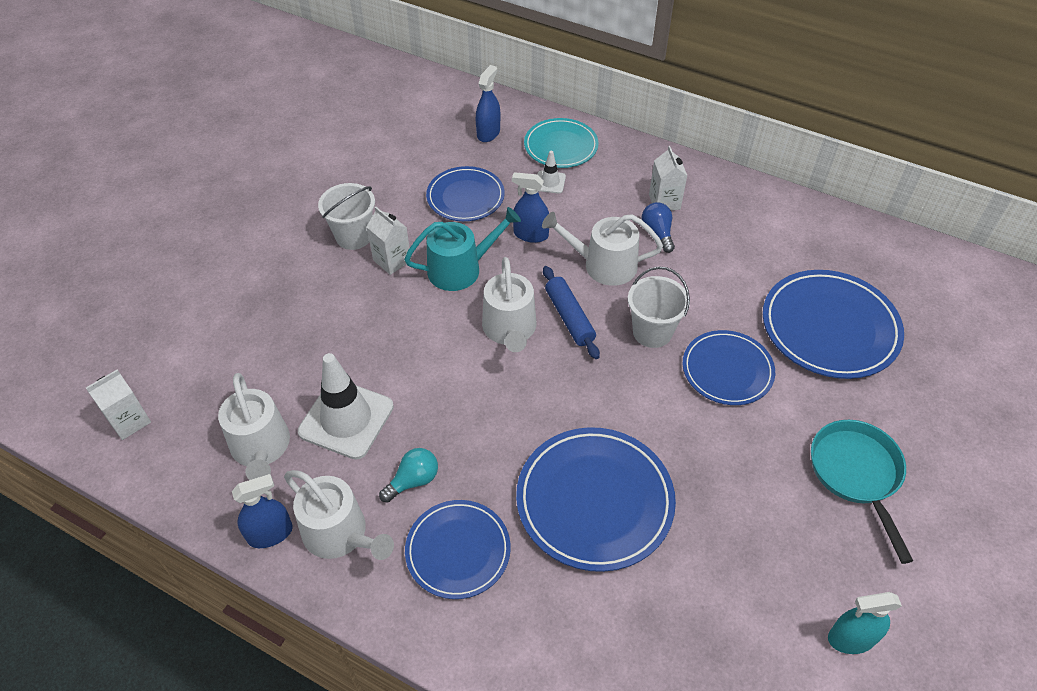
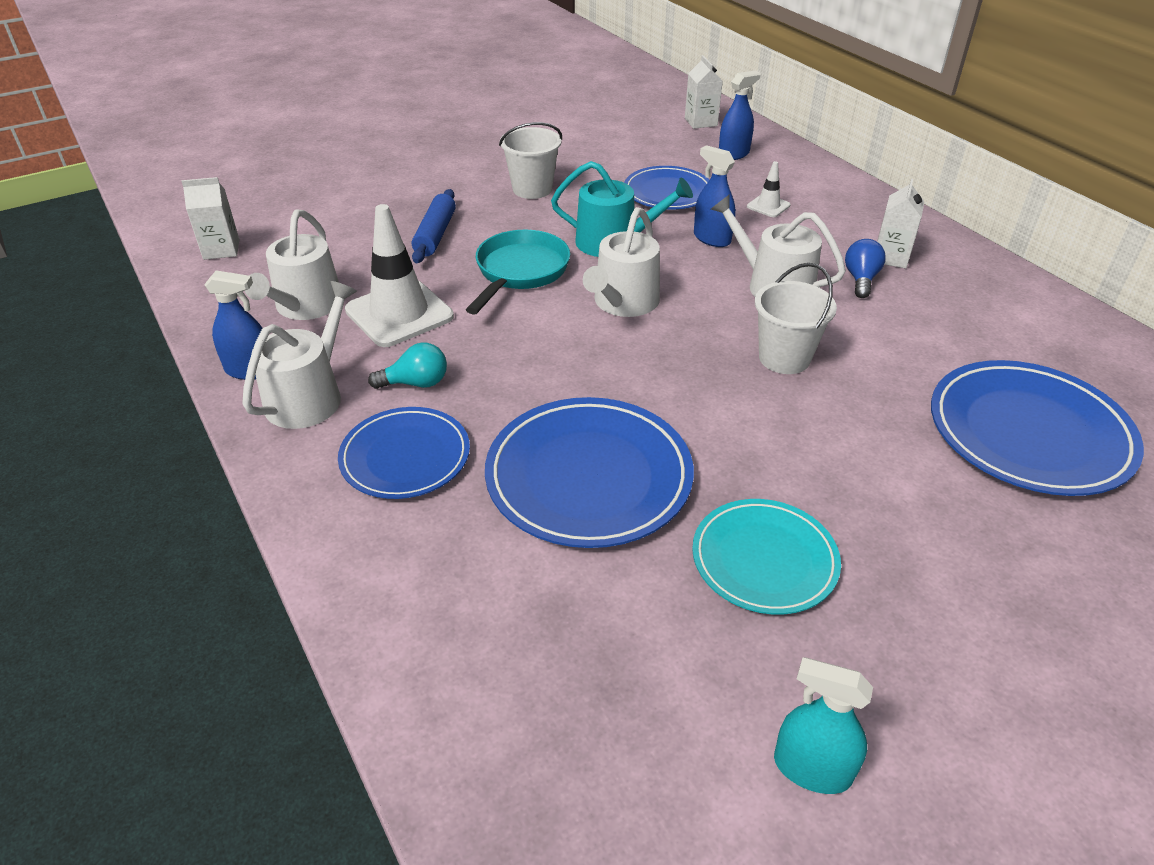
camera: 30 degrees right, 10 degrees down
(340, 534) = (309, 396): white watering can -> white watering can turned 135 degrees counterclockwise
(392, 260) = (552, 216): white carton -> white carton (700, 122)
(561, 146) = (804, 183): turquoise plate -> turquoise plate (764, 560)
(569, 317) = (697, 314): blue rolling pin -> blue rolling pin (435, 234)
(727, 370) = (852, 423): blue plate -> none
(856, 474) = (958, 592): turquoise pan -> turquoise pan (520, 272)

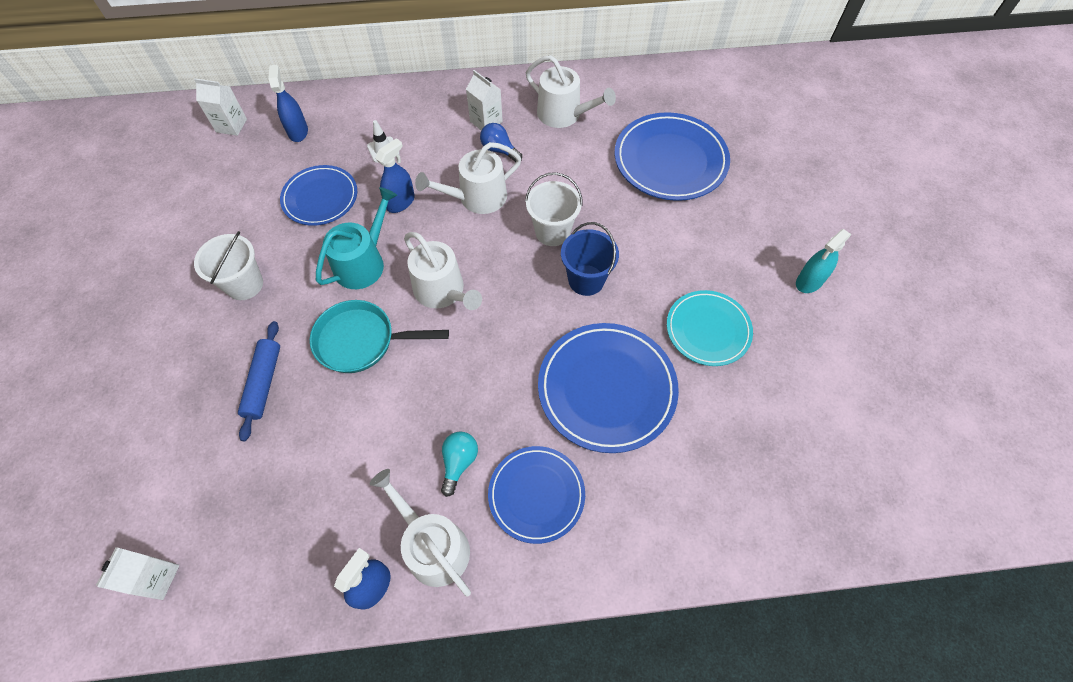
camera: 65 degrees left, 20 degrees up
(305, 306) = (306, 520): white watering can -> white watering can (564, 114)
(399, 313) = (363, 447): white traffic cone -> none
(435, 234) = (263, 383): blue rolling pin -> blue rolling pin turned 60 degrees clockwise
(520, 272) = (361, 341): turquoise pan -> turquoise pan turned 45 degrees counterclockwise
(712, 238) = (400, 202): blue spray bottle -> blue spray bottle turned 150 degrees clockwise
(738, 409) = (586, 280): none -> blue bucket
(812, 769) = (836, 376): turquoise spray bottle -> turquoise spray bottle (809, 281)

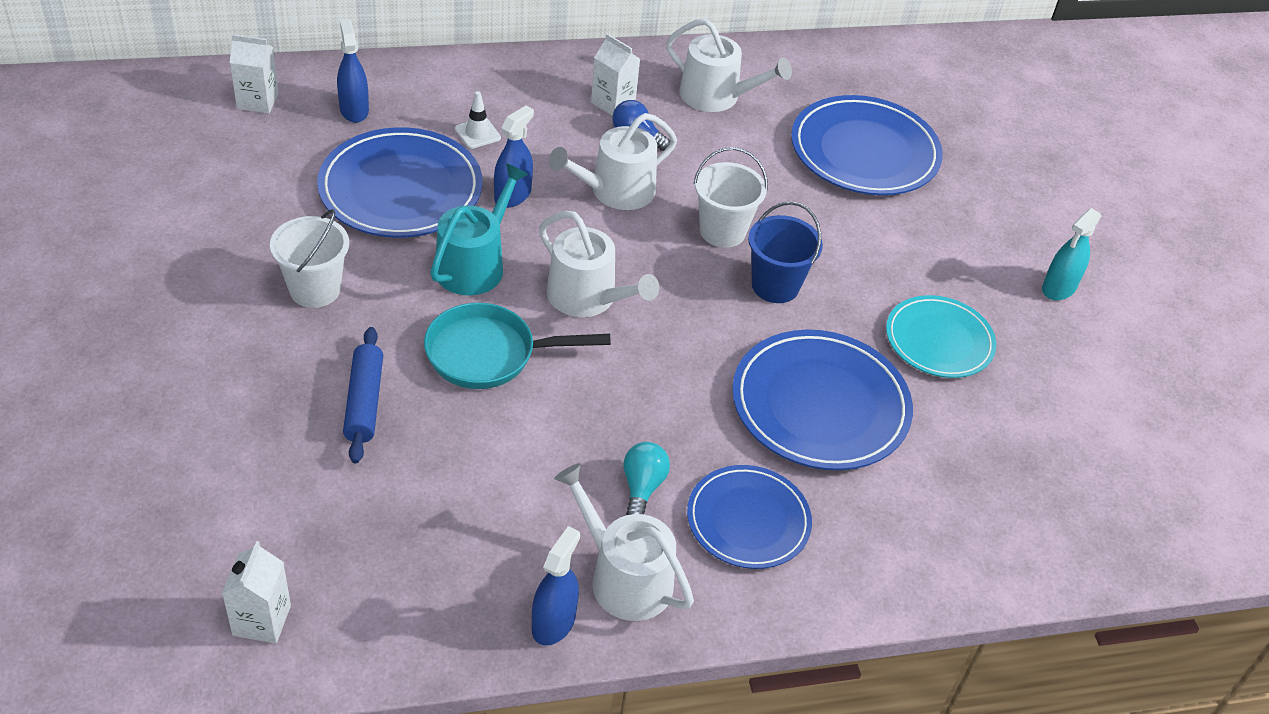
camera: 10 degrees left, 15 degrees down
(320, 198) = (401, 189): blue plate -> blue plate, size x1.55

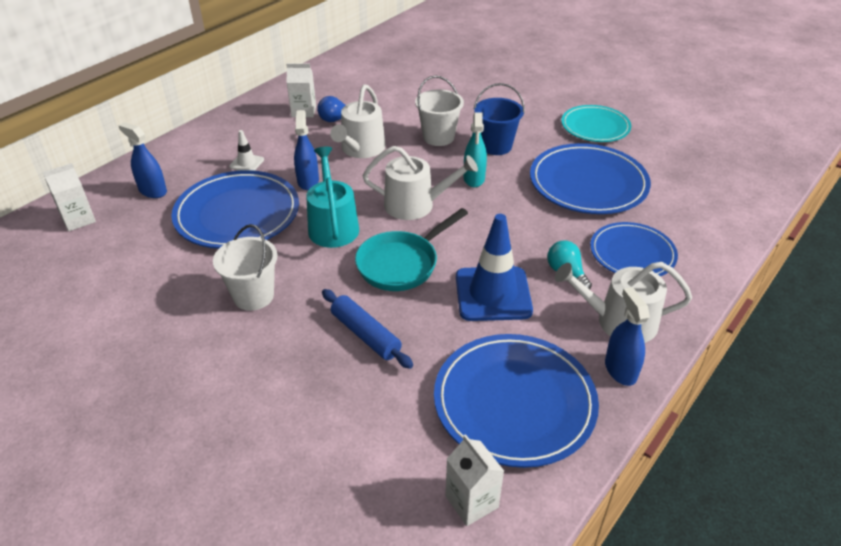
camera: 35 degrees left, 5 degrees down
(535, 452) = (493, 294): none -> blue traffic cone
(716, 96) = (353, 83): white watering can -> none
(864, 152) = (454, 71): blue plate -> blue plate (514, 402)
(1058, 288) = (608, 80): turquoise spray bottle -> turquoise spray bottle (474, 178)

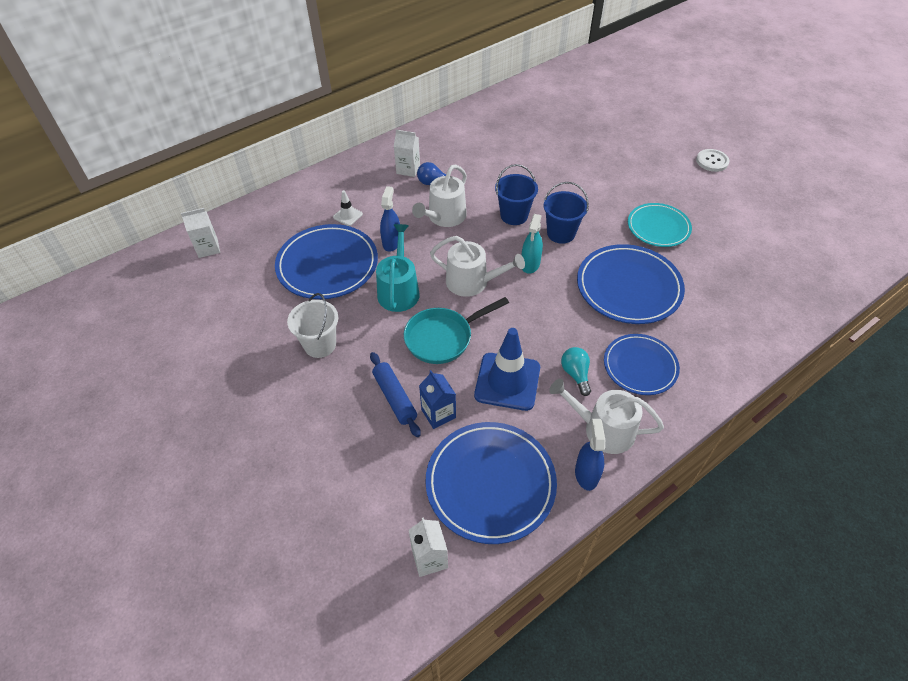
camera: 15 degrees right, 10 degrees up
(153, 191) = (268, 230): blue spray bottle -> none
(424, 341) = (438, 414): none -> blue carton
(438, 137) = (514, 215): white bucket -> blue bucket
(623, 65) = (712, 161): none -> white button

